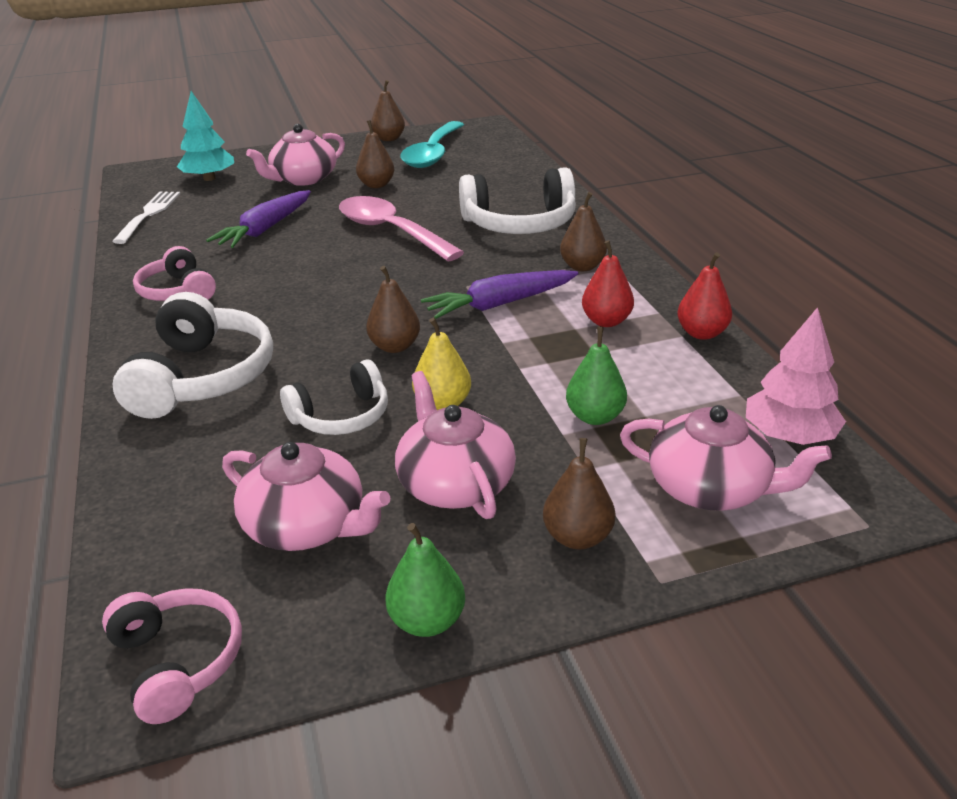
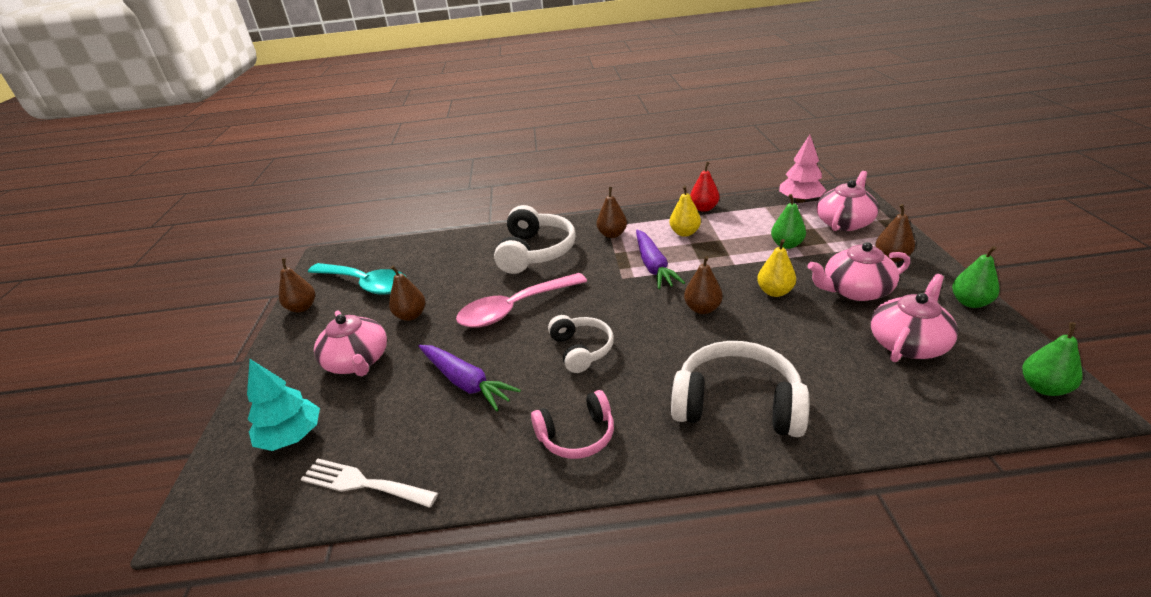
camera: 75 degrees left, 0 degrees up
(178, 661) = (1044, 388): pink headphones -> green pear
(341, 416) = (790, 331): white headphones -> white headphones (581, 350)
(606, 321) = (684, 233): red pear -> yellow pear

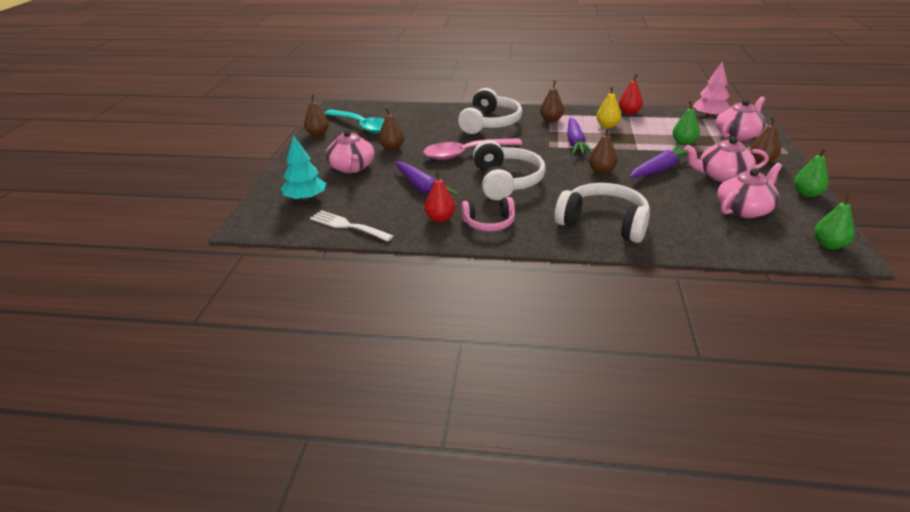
camera: 10 degrees right, 0 degrees up
(503, 440) = (440, 218): none -> red pear
(581, 350) = (506, 181): white headphones -> white headphones, size x1.62
(774, 292) = (660, 169): yellow pear -> purple carrot

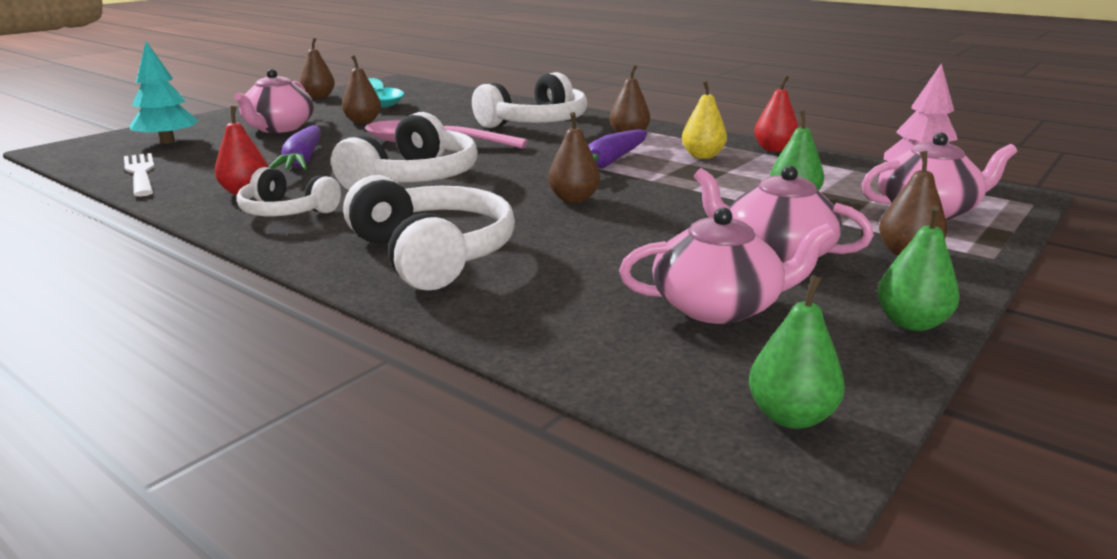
camera: 30 degrees right, 10 degrees down
(489, 223) = (286, 212): pink headphones -> white headphones
(660, 169) = (677, 218): purple carrot -> none

